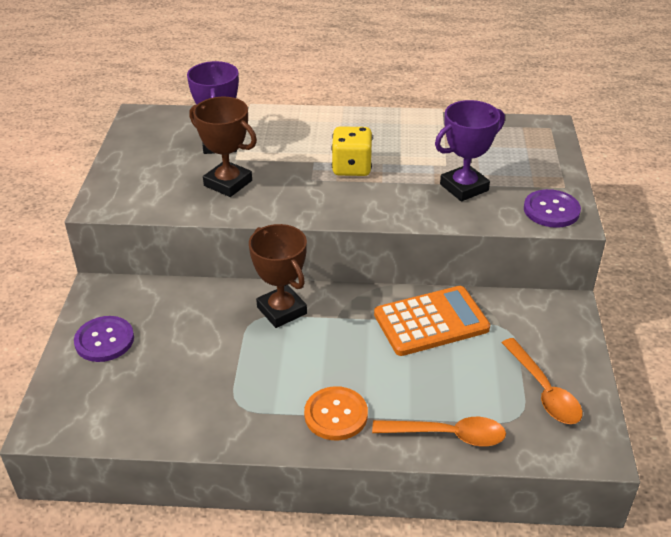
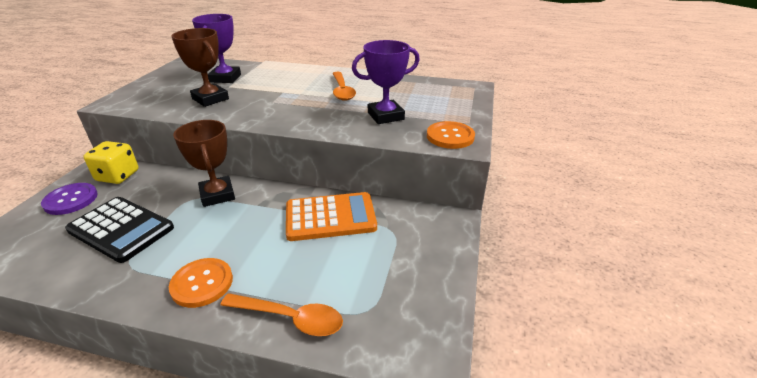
camera: 10 degrees right, 5 degrees down
(198, 368) = (121, 229): none -> black calculator
(351, 167) = (307, 97): yellow dice -> yellow dice (118, 176)
(543, 390) = (402, 289): orange spoon -> orange spoon (342, 91)
(551, 210) = (450, 136): purple button -> orange button

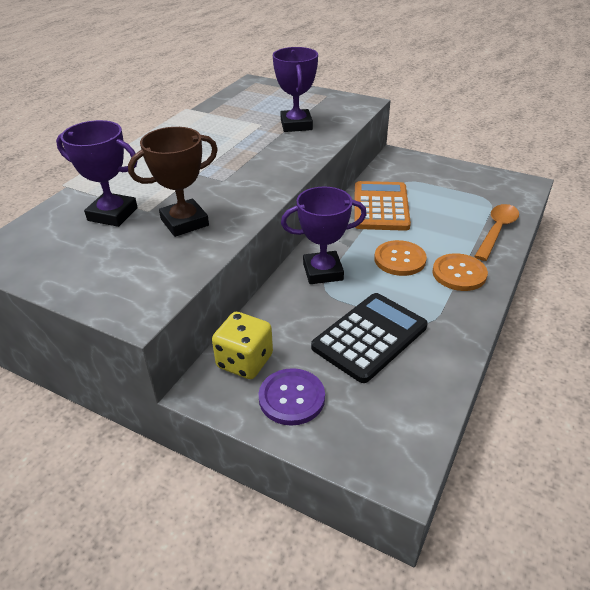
camera: 75 degrees left, 5 degrees up
(217, 195) = (323, 272): brown trophy -> purple trophy
(342, 91) = (219, 140): orange spoon -> none
(450, 136) = (348, 105): orange button -> orange button (399, 259)

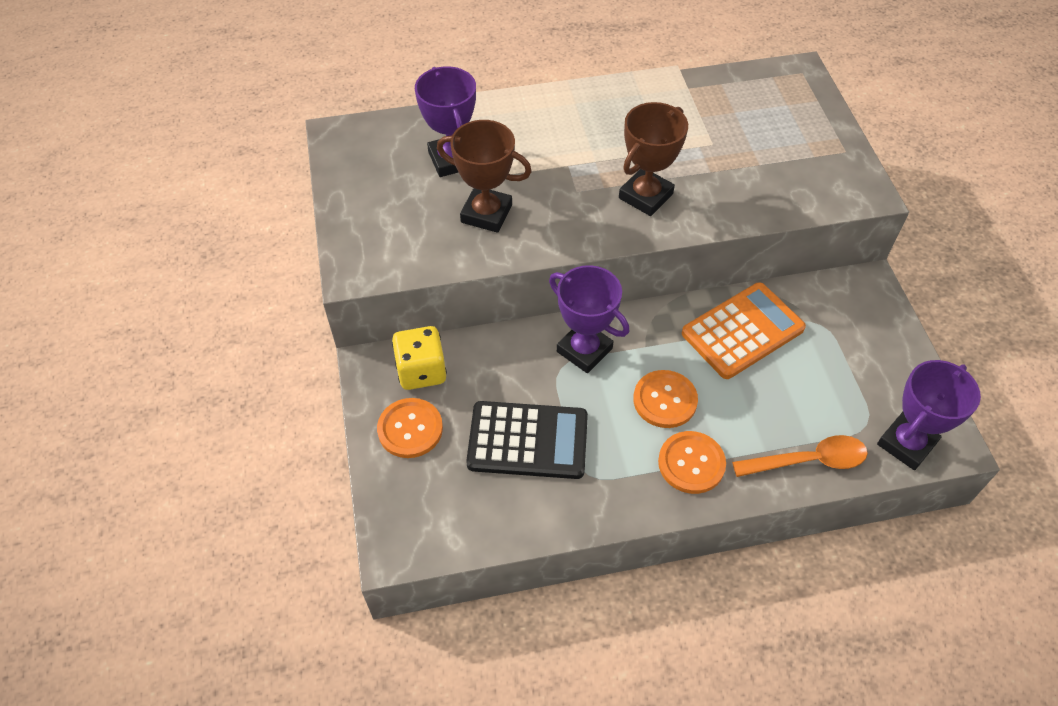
camera: 50 degrees right, 15 degrees up
(266, 160) = (645, 196): none -> brown trophy
(291, 398) = (410, 429): purple button -> orange button
(296, 125) = (743, 171): purple trophy -> purple trophy (906, 443)

